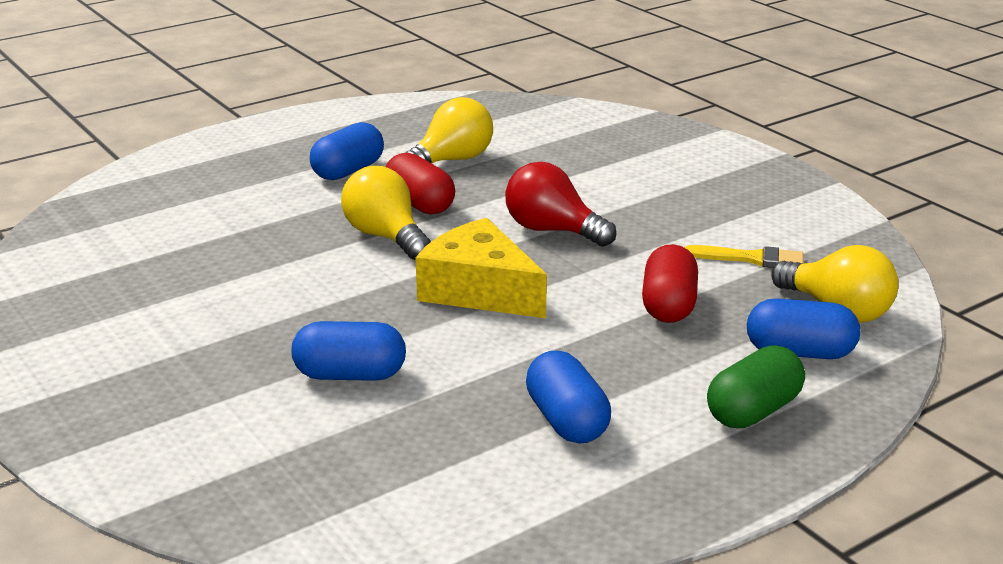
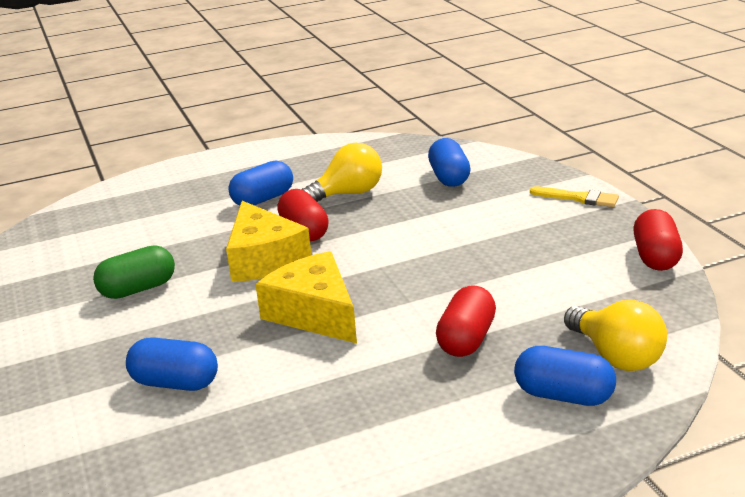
camera: 15 degrees right, 0 degrees up
(386, 237) = (264, 259): yellow light bulb -> yellow cheese
(552, 230) = (400, 261): red light bulb -> none
(567, 421) = (329, 444): blue capsule -> blue capsule (449, 177)
(751, 259) = (559, 299): yellow brush -> yellow brush (578, 198)
(753, 411) = (496, 451): green capsule -> green capsule (138, 289)
(835, 211) = (656, 257): none -> red capsule

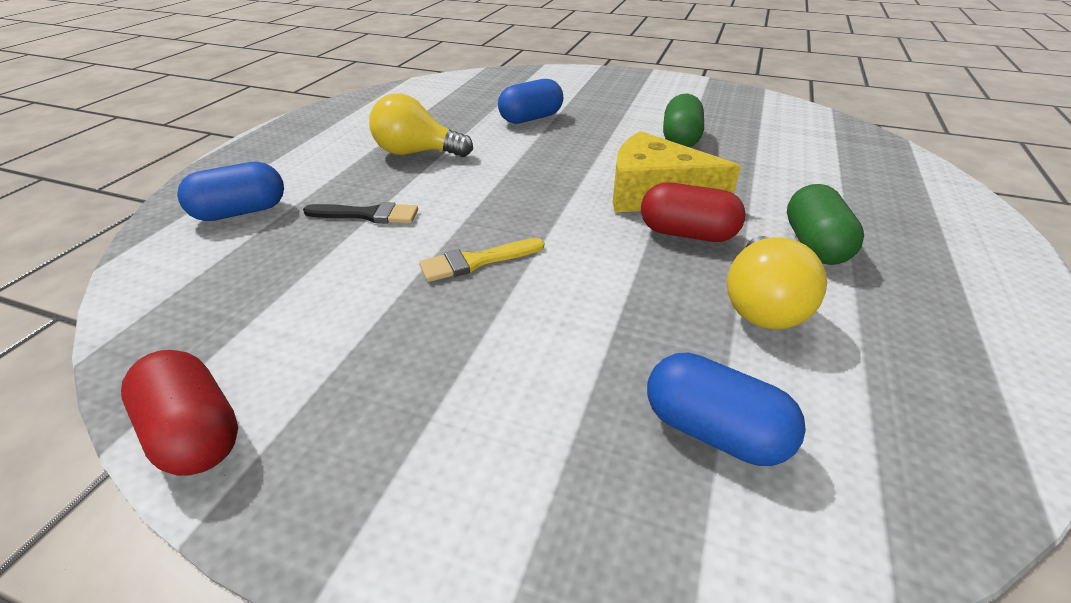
camera: 130 degrees right, 10 degrees up
(263, 199) = (814, 245): blue capsule -> green capsule
(314, 313) = (525, 179): yellow cheese -> none
(466, 339) = (367, 215): red capsule -> black brush
(578, 198) = (430, 527): yellow brush -> yellow brush (476, 261)
(616, 356) = (203, 260): yellow light bulb -> yellow light bulb (416, 153)

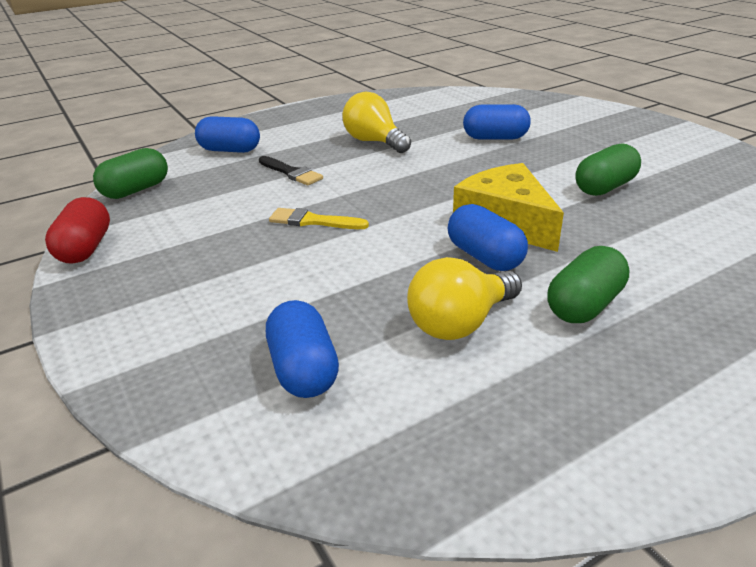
camera: 40 degrees right, 5 degrees down
(161, 313) = (136, 190): none -> green capsule
(687, 234) = (484, 257): red capsule -> blue capsule

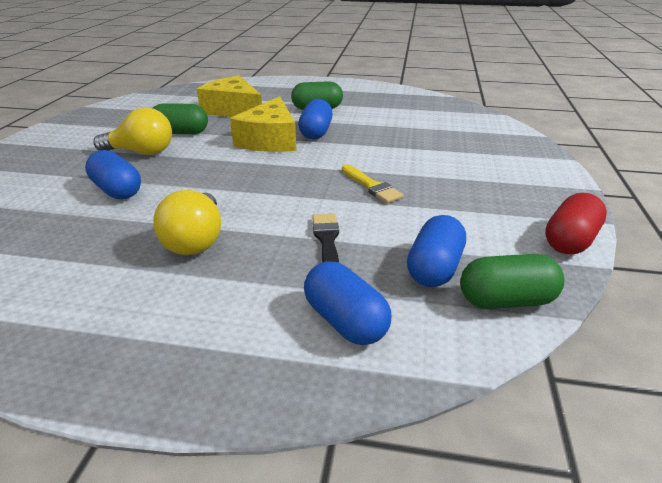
camera: 140 degrees left, 0 degrees up
(303, 369) = (456, 130): blue capsule -> blue capsule (434, 268)
(460, 323) = (373, 120): yellow light bulb -> yellow light bulb (142, 152)
(661, 240) = (233, 110): none -> yellow cheese

